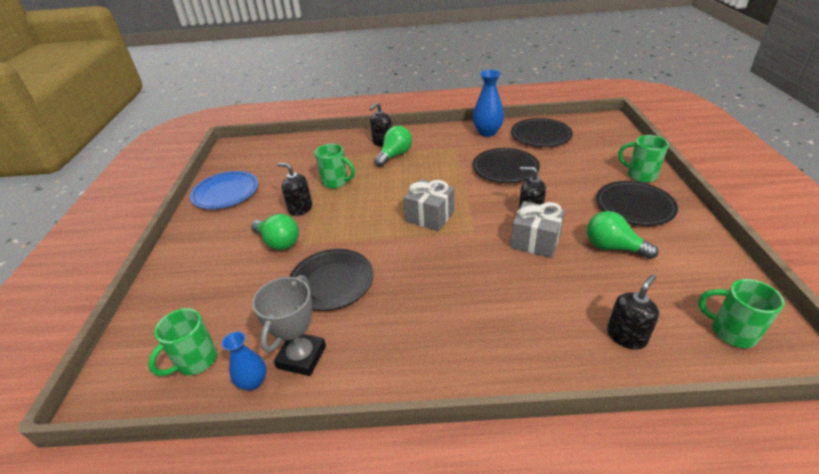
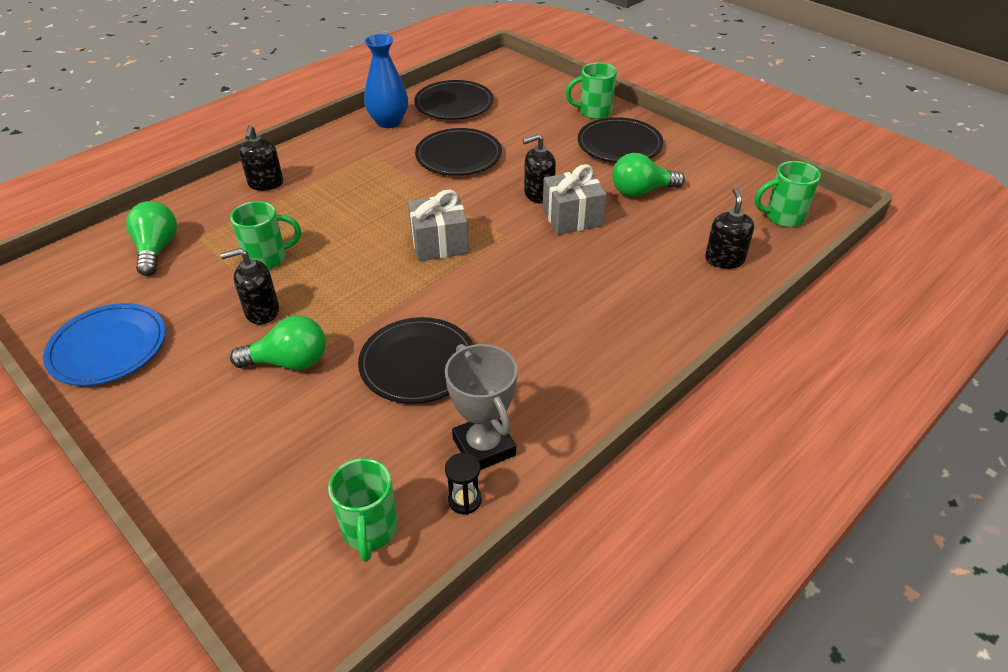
camera: 45 degrees left, 5 degrees up
(253, 382) = (464, 500): blue vase -> black hourglass
(394, 155) = (305, 193): green light bulb -> green light bulb (157, 249)

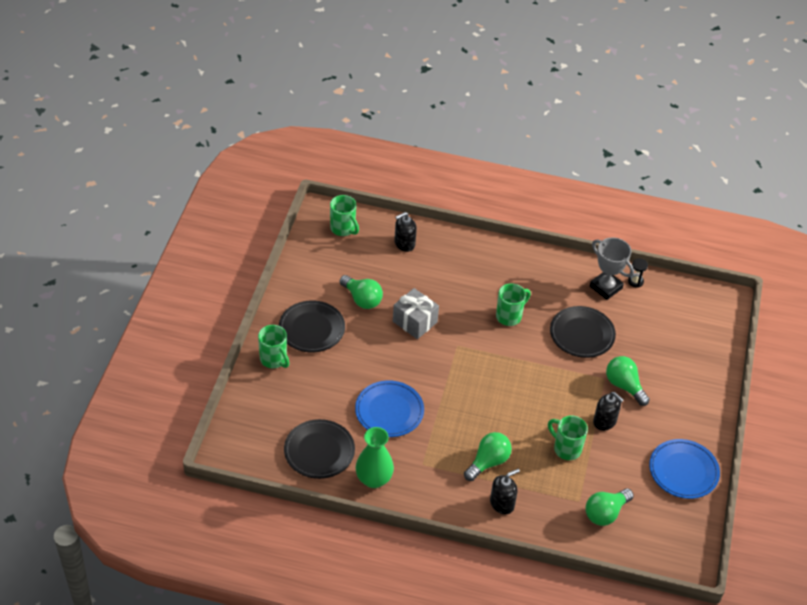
camera: 125 degrees left, 5 degrees up
(323, 194) = (488, 462): none -> green light bulb
(370, 530) = (674, 304): green mug -> green mug (509, 316)
(388, 122) = (373, 479): blue vase -> green vase
(439, 243) = (487, 373): grey gift -> none
(458, 156) = (389, 411): black plate -> blue plate
(484, 447) = (606, 287): grey trophy -> grey trophy turned 75 degrees counterclockwise
(538, 194) = (403, 348): black soap dispenser -> none

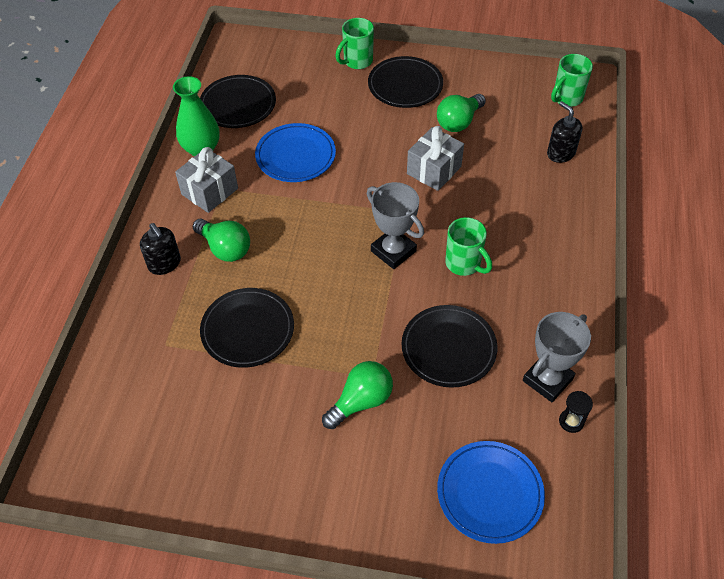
camera: 90 degrees right, 5 degrees up
(425, 473) = (209, 191): none -> grey gift
(496, 355) = (393, 251): none -> grey trophy
(566, 448) = (247, 330): green mug -> black plate
(604, 421) = (295, 375): black soap dispenser -> none
(605, 513) = (144, 374): green light bulb -> none
(683, 471) = (211, 477): blue plate -> blue plate (489, 493)

